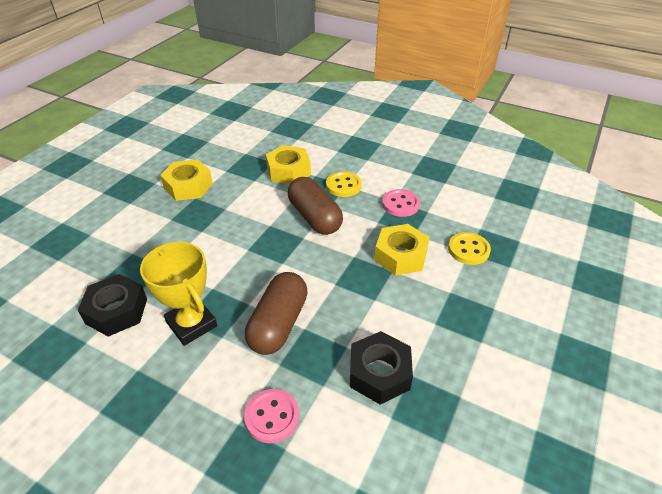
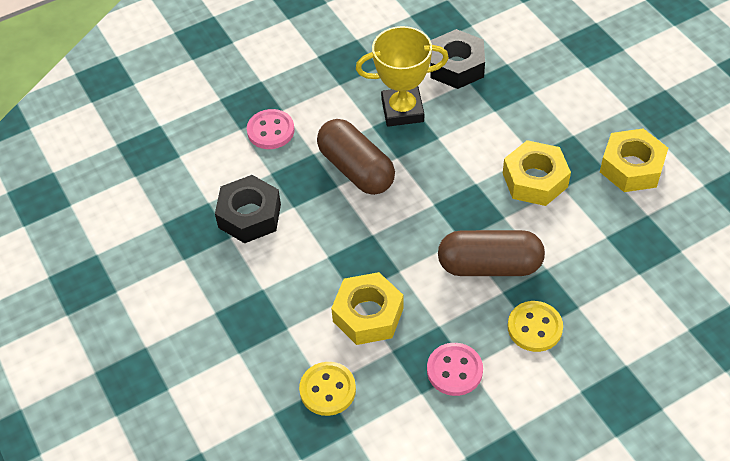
camera: 125 degrees right, 10 degrees up
(288, 171) = (606, 281): yellow nut -> yellow nut (535, 180)

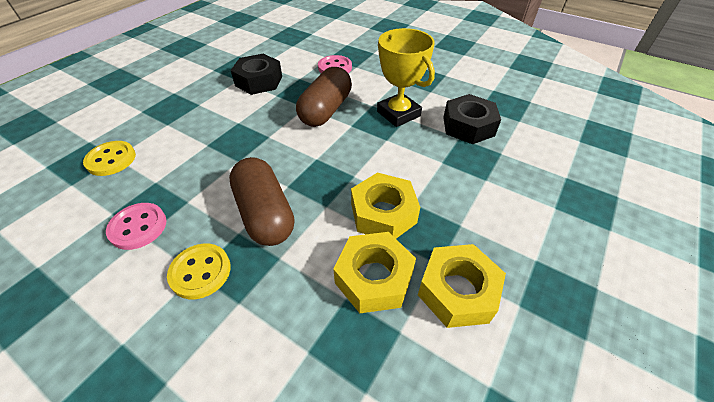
camera: 60 degrees right, 5 degrees down
(368, 314) = (188, 158): yellow nut -> yellow nut (374, 278)

